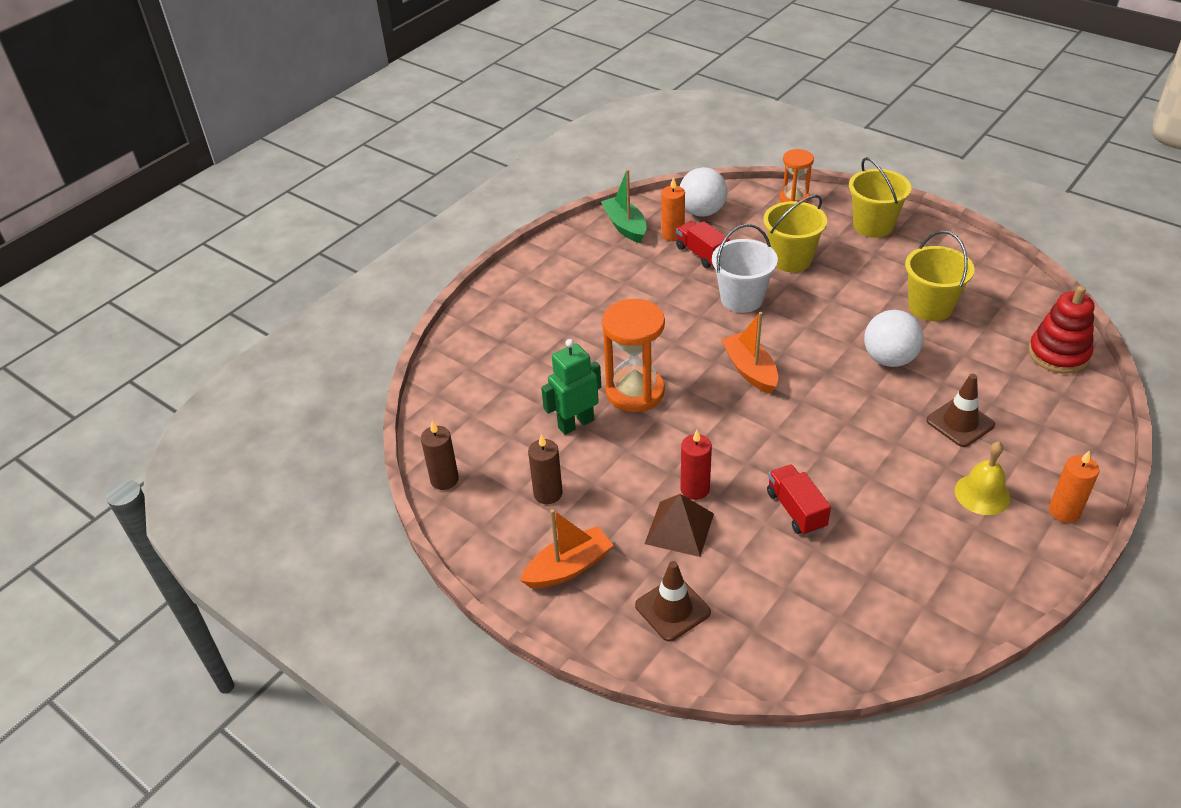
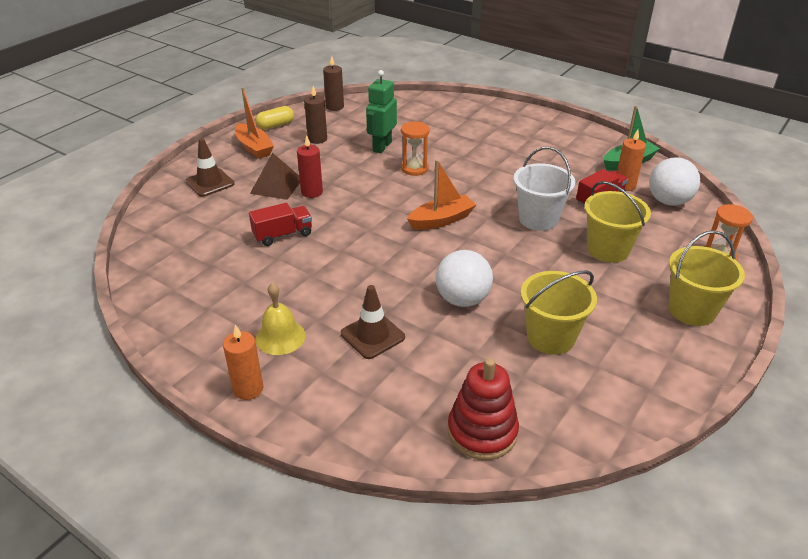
camera: 85 degrees right, 5 degrees down
(497, 548) = (275, 125): none -> yellow capsule
(575, 423) = (382, 146): green robot -> green robot turned 120 degrees counterclockwise
(635, 392) = (414, 168): orange hourglass -> orange hourglass, size x0.61

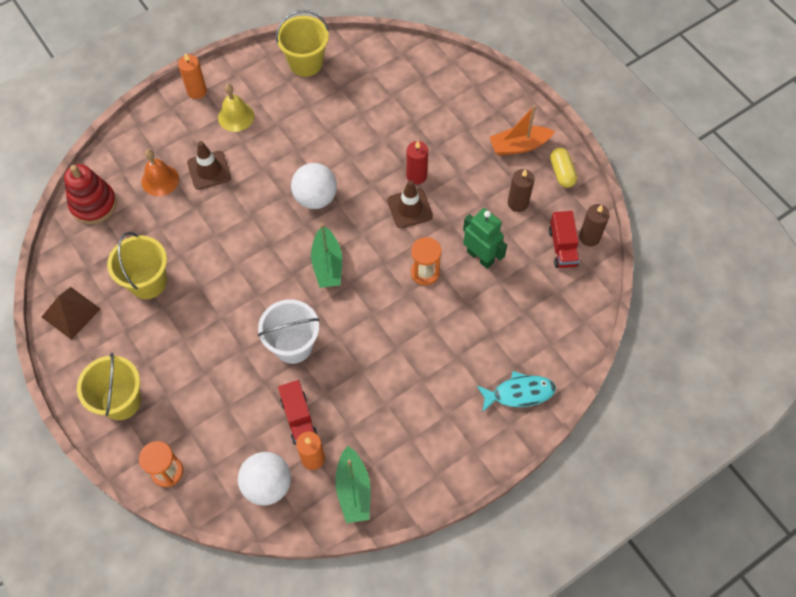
camera: 110 degrees right, 25 degrees up
(210, 183) = (464, 102): brown traffic cone -> brown traffic cone (409, 208)
(276, 186) = (439, 151): brown pyramid -> brown pyramid (71, 313)
(283, 235) = (358, 141): red truck -> red truck (562, 247)
(409, 376) = (160, 180): none -> orange bell
(441, 220) = (327, 264): orange boat -> green boat
(462, 299) = (217, 240): white ball -> white ball (315, 198)
(488, 114) = (519, 393): none -> turquoise fish
(608, 249) = (223, 381): yellow bucket -> yellow bucket (306, 63)

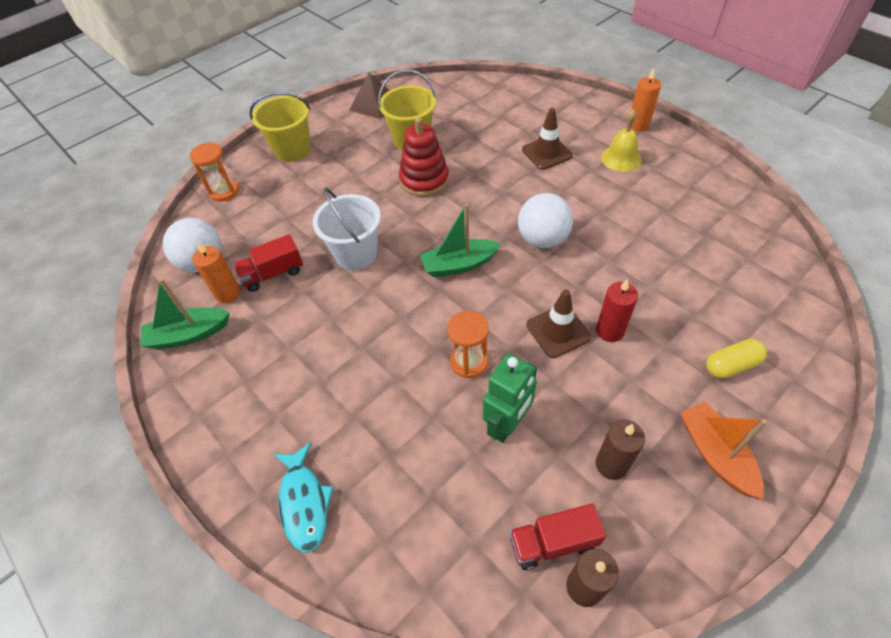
camera: 85 degrees right, 10 degrees down
(93, 204) = (484, 92): red stacking toy -> red stacking toy (424, 180)
(160, 180) = (523, 124): orange bell -> none
(306, 63) = (723, 198): yellow bucket -> none
(562, 172) = (693, 527): yellow capsule -> yellow capsule (731, 365)

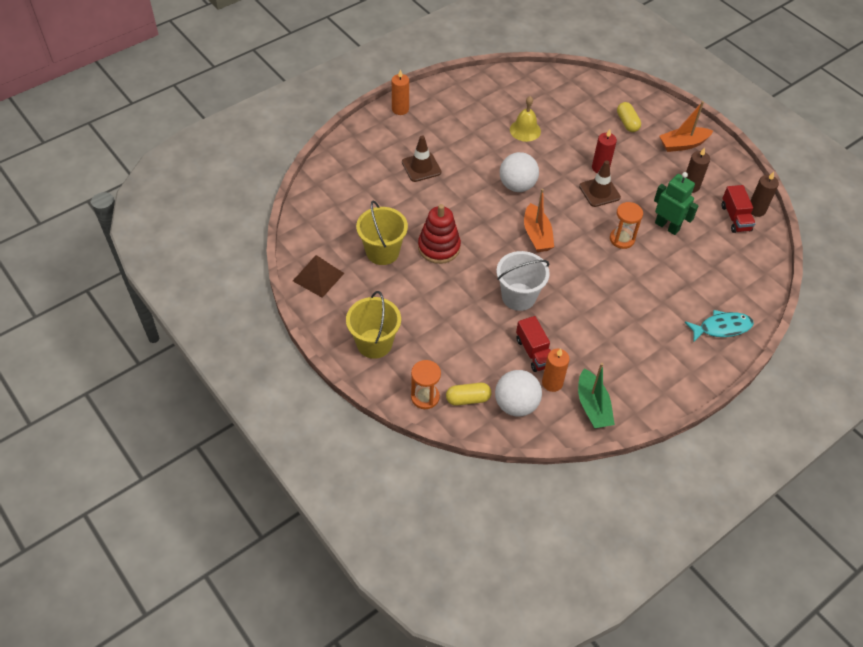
camera: 90 degrees left, 0 degrees up
(217, 223) = (468, 399): none -> yellow capsule
(459, 265) = (537, 235): green boat -> orange boat
(621, 158) = (437, 127): yellow bell -> yellow bell (525, 130)

